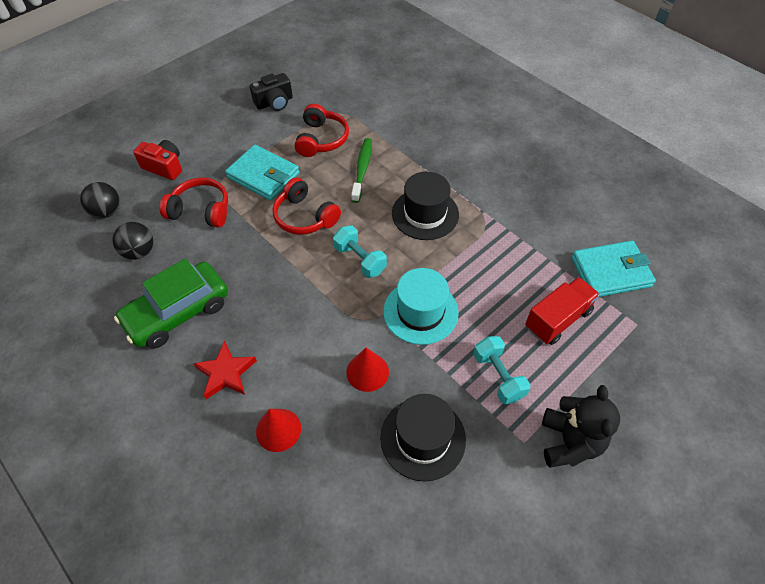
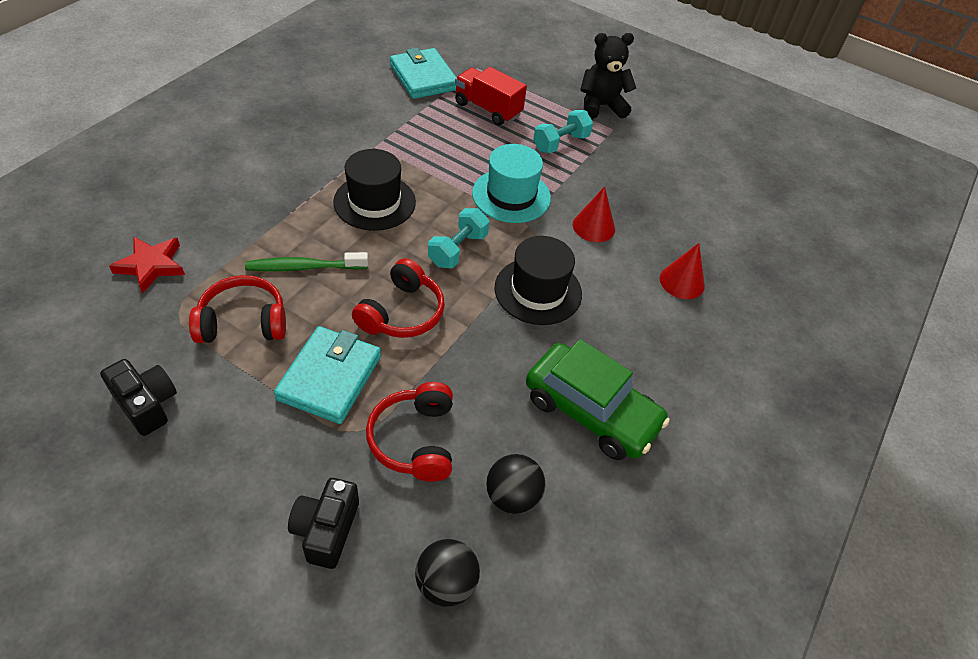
camera: 110 degrees left, 5 degrees down
(164, 167) = (326, 530): red camera -> black camera
(226, 373) = (646, 339): red star -> red star (151, 266)
(423, 438) = (639, 184): black hat -> black hat (538, 291)

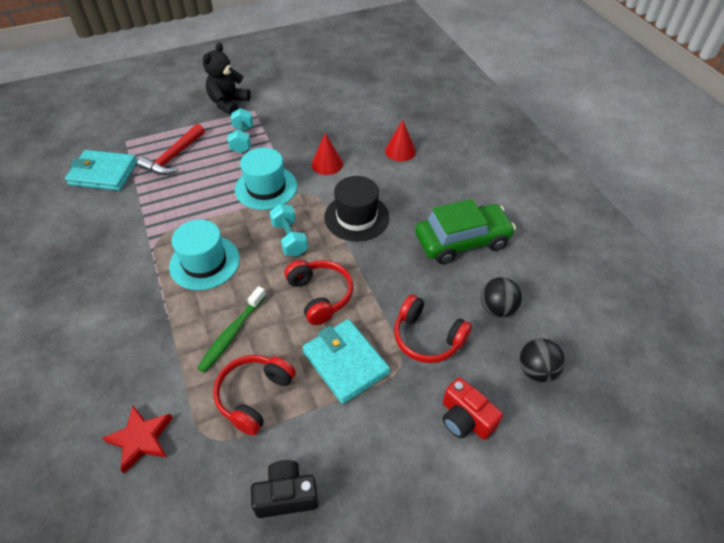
camera: 50 degrees left, 0 degrees up
(326, 530) = (465, 418): black camera -> red camera
(374, 202) = (204, 262): black hat -> turquoise hat
(488, 109) = (173, 157): red truck -> red hammer

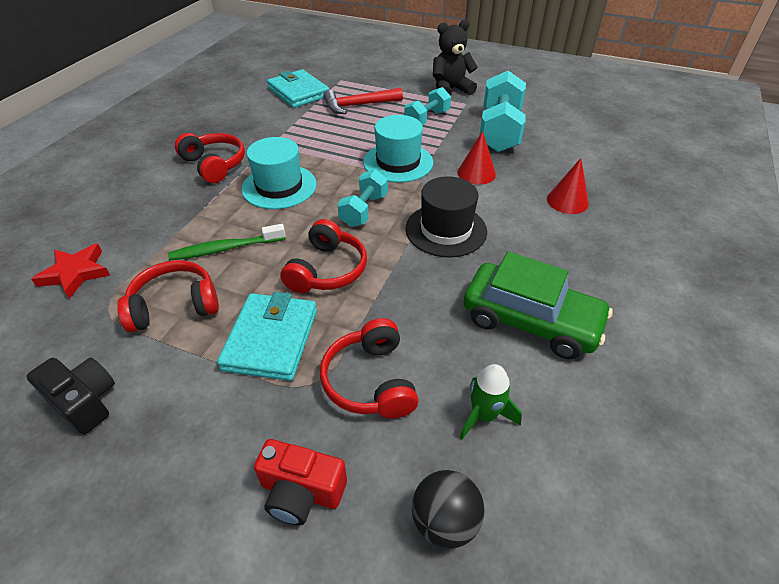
camera: 45 degrees right, 5 degrees down
(124, 280) = (214, 165): none -> red headphones
(304, 121) = (499, 131): none -> turquoise dumbbell
(465, 418) = (301, 491): red camera -> red camera turned 75 degrees counterclockwise
(497, 308) = (484, 415): black ball -> green rocket

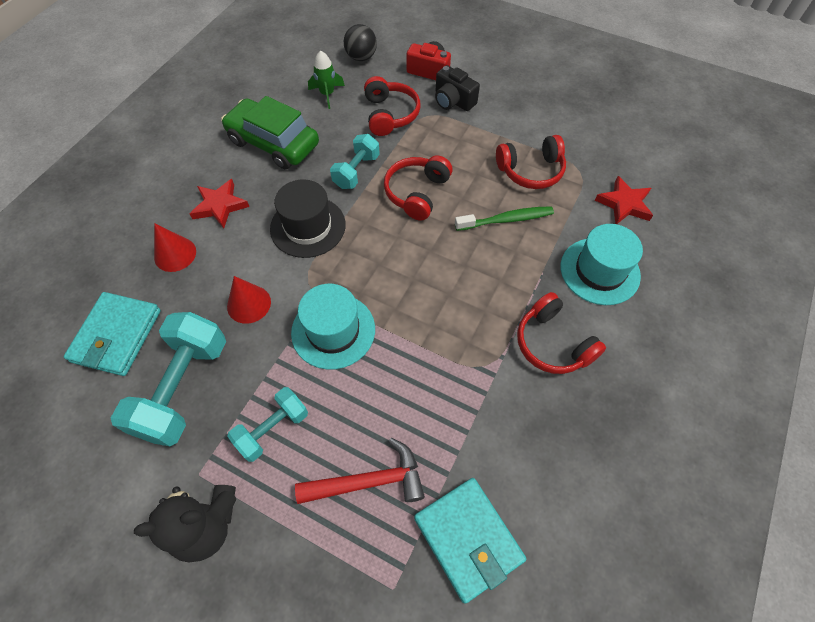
camera: 175 degrees left, 15 degrees up
(84, 402) = (561, 115): black camera -> black camera (453, 101)
(271, 339) = (455, 142): turquoise wallet -> turquoise wallet (117, 336)
(279, 186) = (469, 298): turquoise hat -> turquoise hat (599, 271)
(364, 210) = (380, 256): turquoise dumbbell -> turquoise dumbbell (356, 171)
(552, 243) = (220, 206): none -> red star

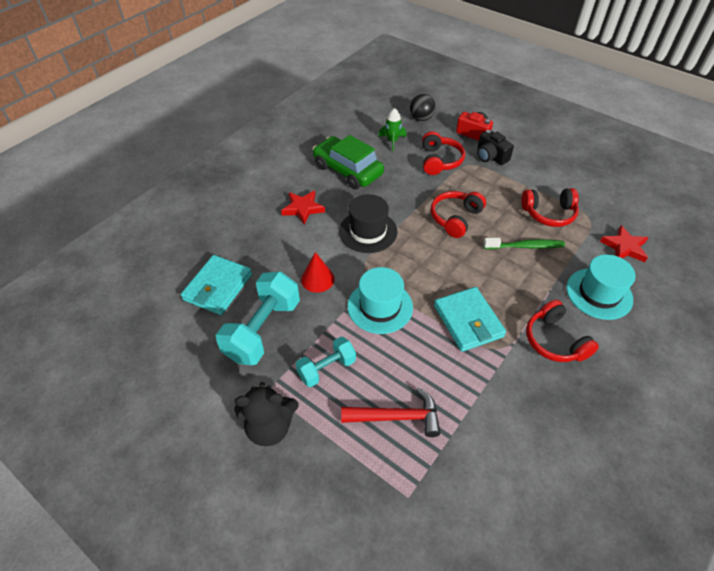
camera: 10 degrees right, 10 degrees down
(175, 254) = (266, 237): red cone -> none
(356, 171) = (409, 197): turquoise dumbbell -> none
(468, 539) = (471, 471): turquoise wallet -> turquoise wallet (468, 321)

